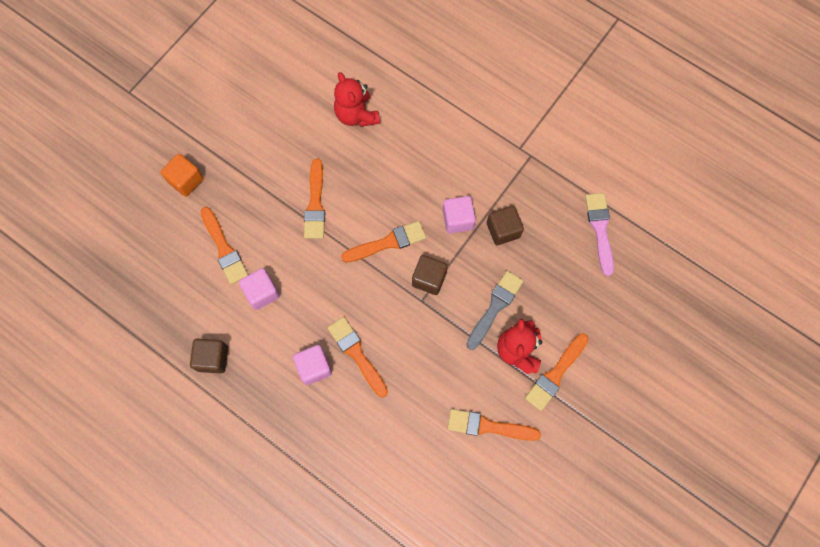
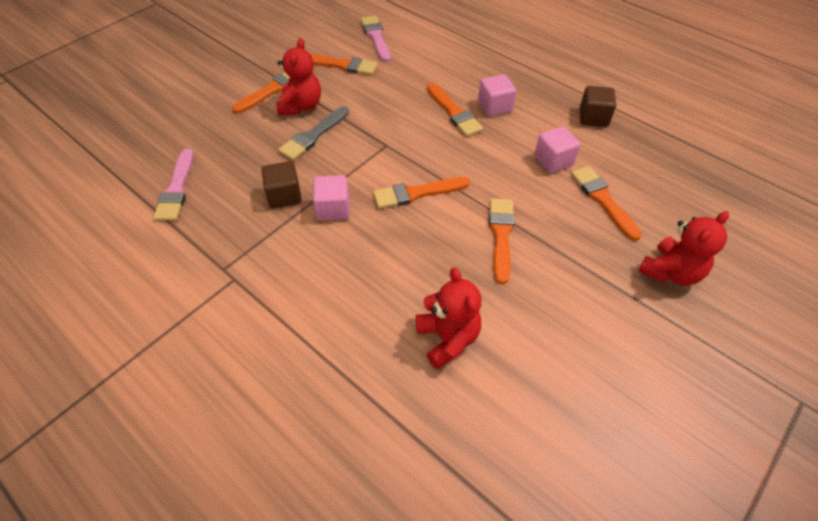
camera: 175 degrees left, 20 degrees down
(186, 180) = (670, 272): orange cube -> red teddy bear
(429, 279) = (376, 160): brown cube -> none
(457, 489) = (376, 37): none -> pink brush

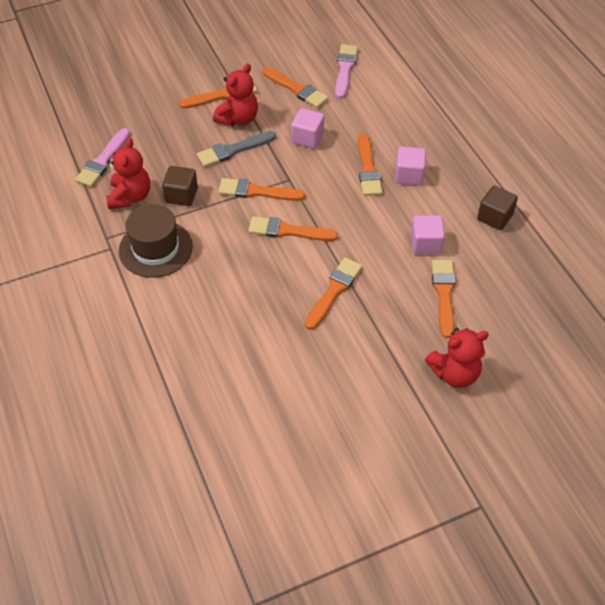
camera: 25 degrees right, 0 degrees up
(287, 260) = (155, 248): none -> brown hat
(333, 209) = (213, 220): pink cube -> pink cube (307, 138)
(361, 166) = (257, 192): none -> orange brush
(447, 338) = (239, 352): red teddy bear -> red teddy bear (130, 196)

